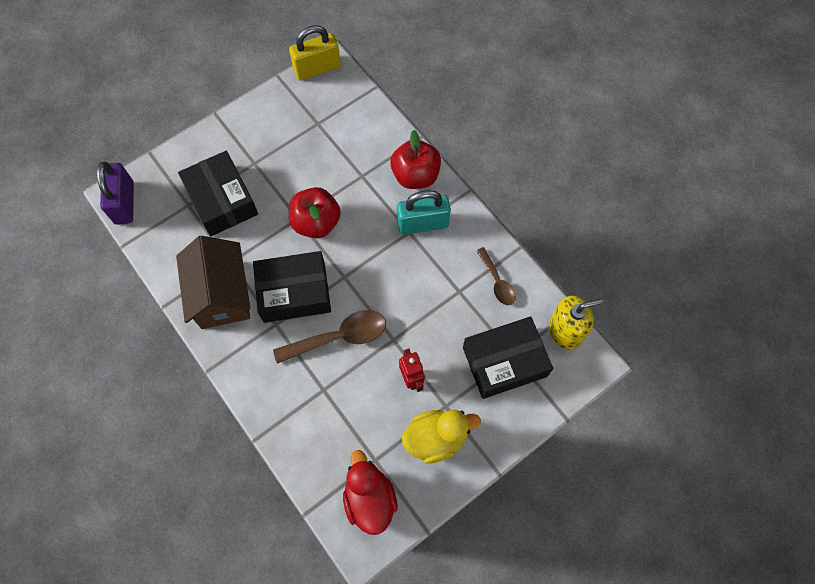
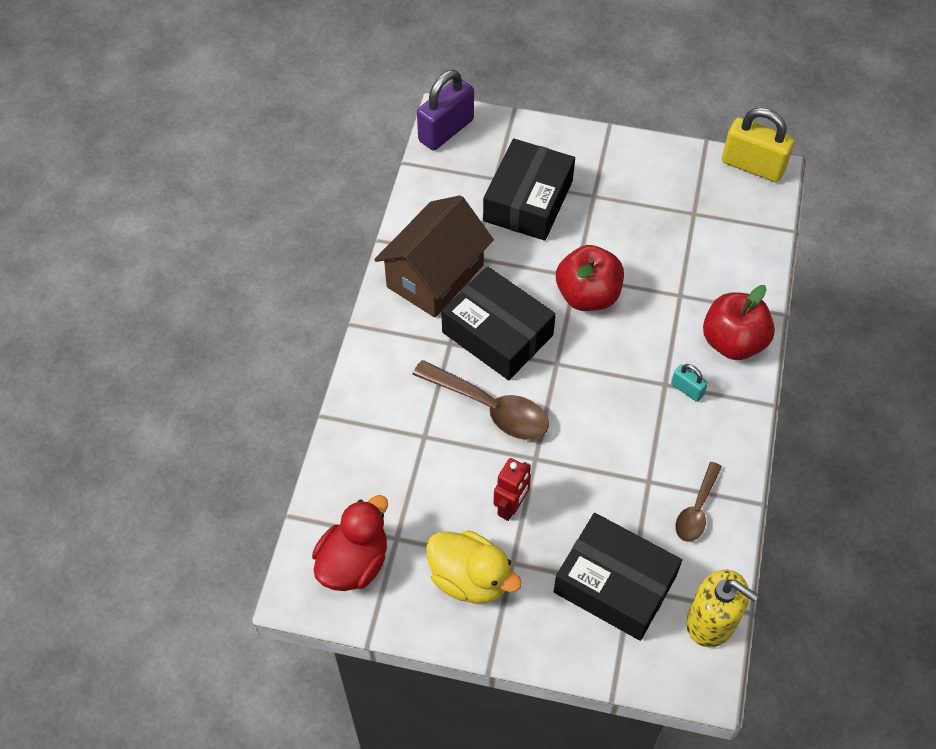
camera: 50 degrees right, 10 degrees down
(423, 224) = (687, 389): turquoise padlock -> turquoise padlock, size x0.49

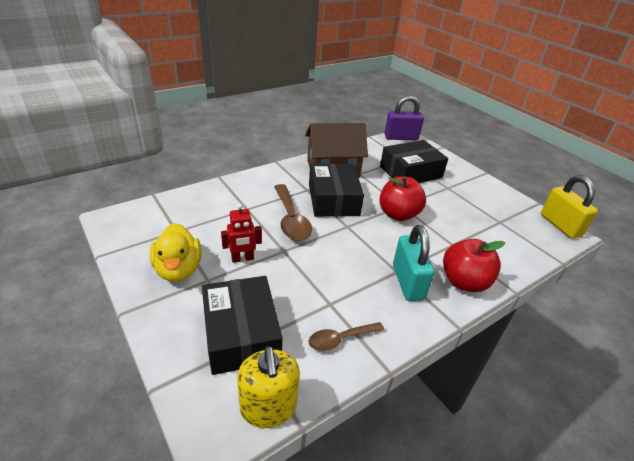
camera: 40 degrees right, 20 degrees down
(354, 562) = (146, 225): red duck -> none
(687, 389) = (408, 282): turquoise padlock -> turquoise padlock, size x2.06

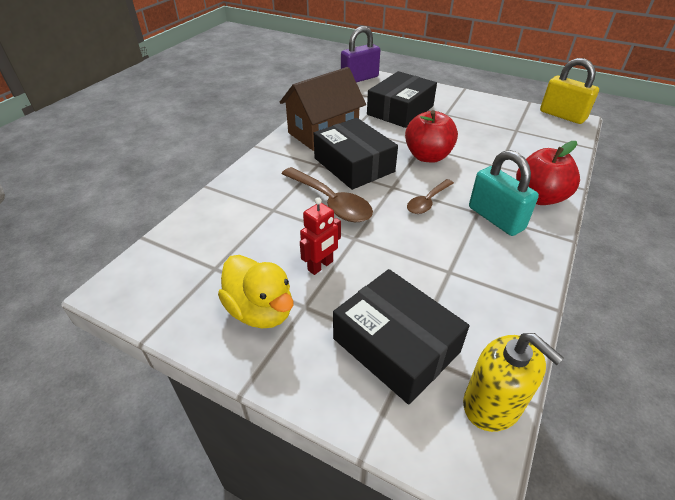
camera: 25 degrees left, 5 degrees up
(340, 339) = (491, 301): brown spoon -> brown spoon (427, 202)

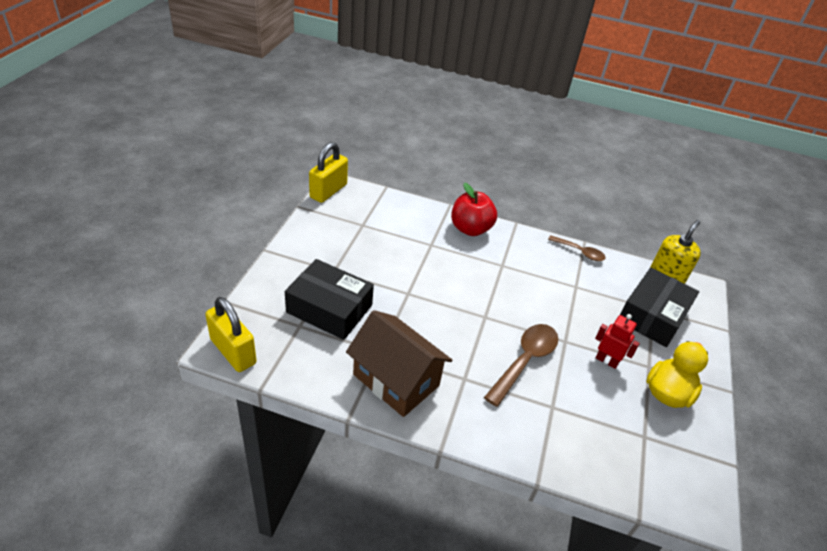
camera: 105 degrees left, 0 degrees up
(354, 165) = (457, 347): black box -> none
(359, 78) = (233, 351): purple padlock -> yellow padlock
(427, 156) = (426, 290): red apple -> none
(427, 202) = (500, 293): brown spoon -> brown spoon (580, 252)
(495, 218) = (506, 256): turquoise padlock -> none

